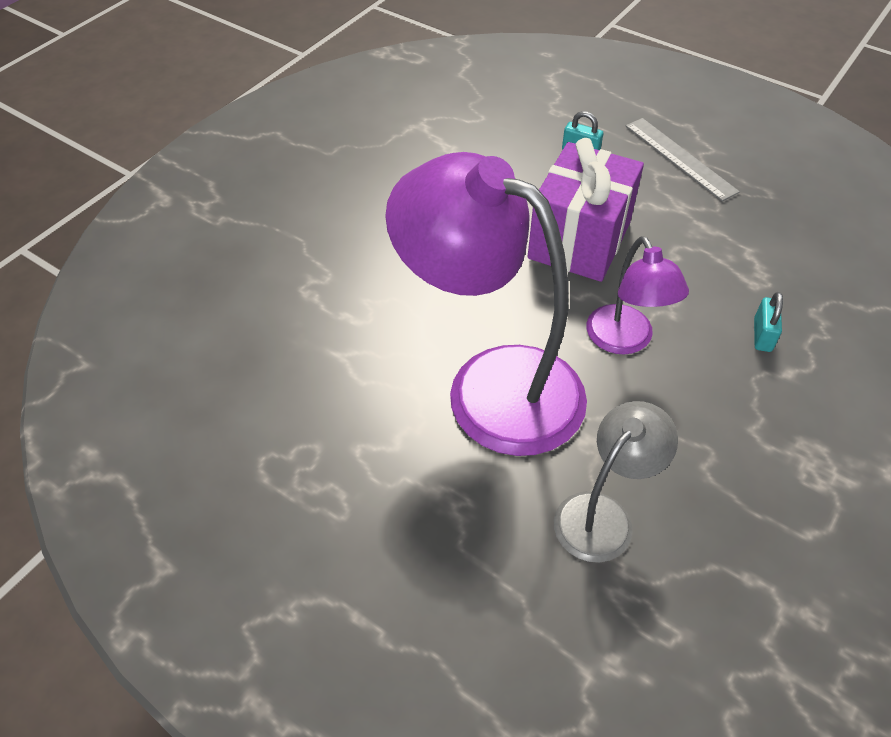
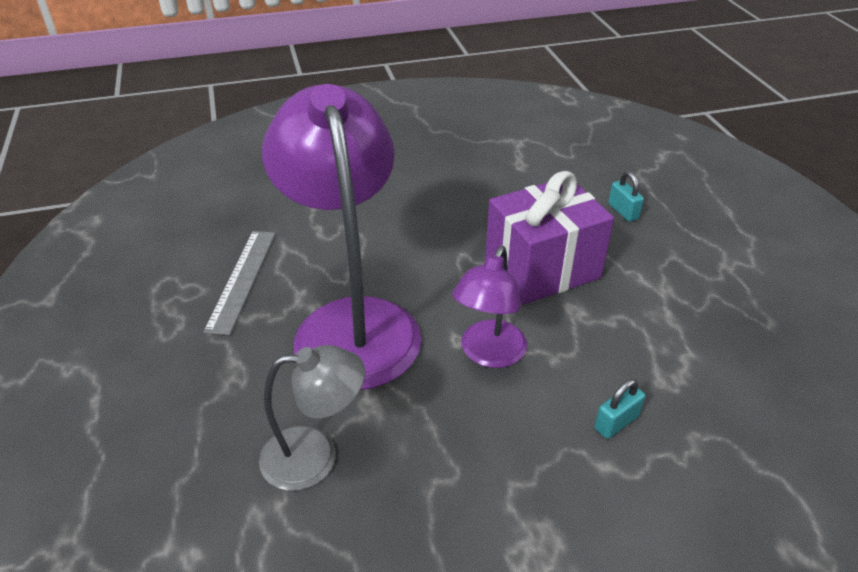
camera: 40 degrees right, 10 degrees down
(680, 158) = (710, 256): grey ruler -> grey ruler (242, 279)

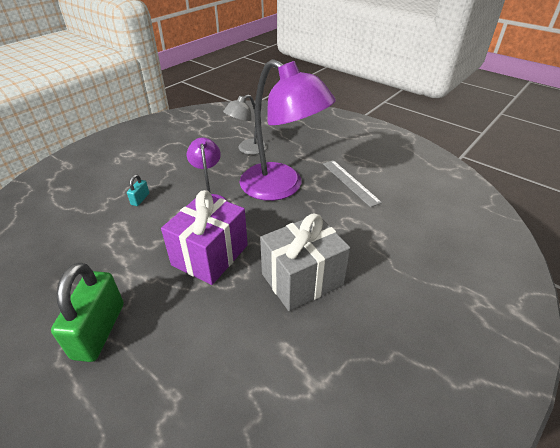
camera: 145 degrees right, 0 degrees up
(454, 201) = (302, 279): none -> grey gift
(623, 211) = (174, 335): turquoise padlock -> none
(706, 246) = (99, 330): none -> green padlock

